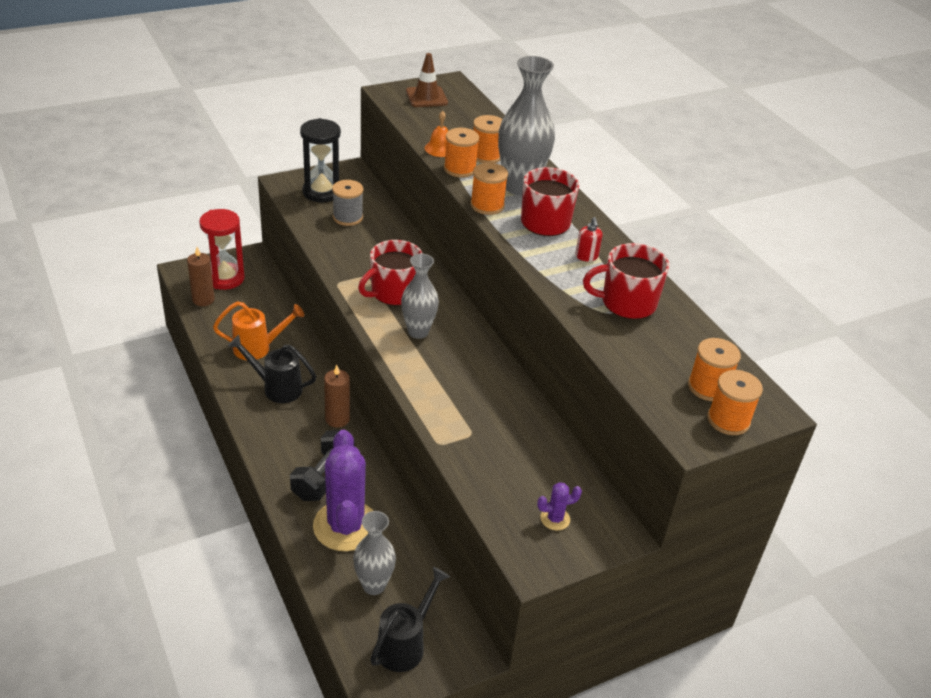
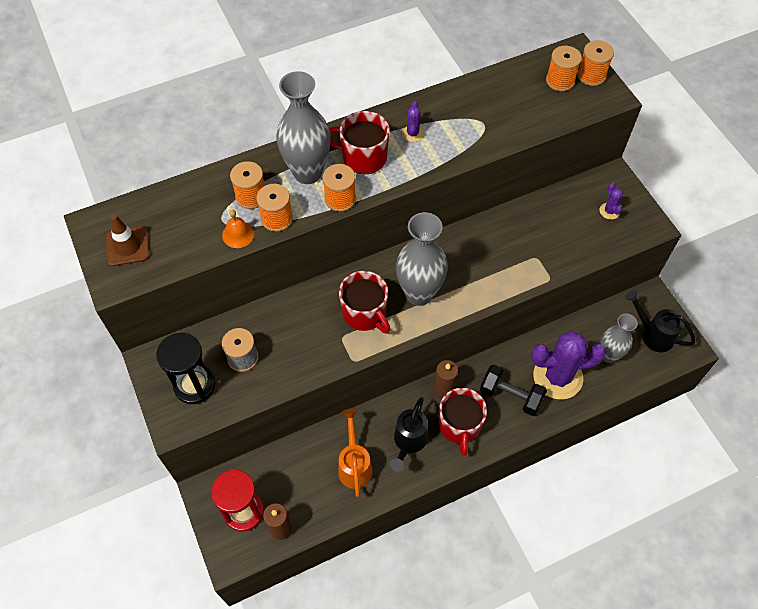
camera: 85 degrees left, 20 degrees up
(418, 332) = (419, 294): grey vase -> grey vase, size x1.55
(586, 256) = (412, 133): red soap dispenser -> purple cactus
(627, 303) = (471, 114): red mug -> red mug (459, 426)

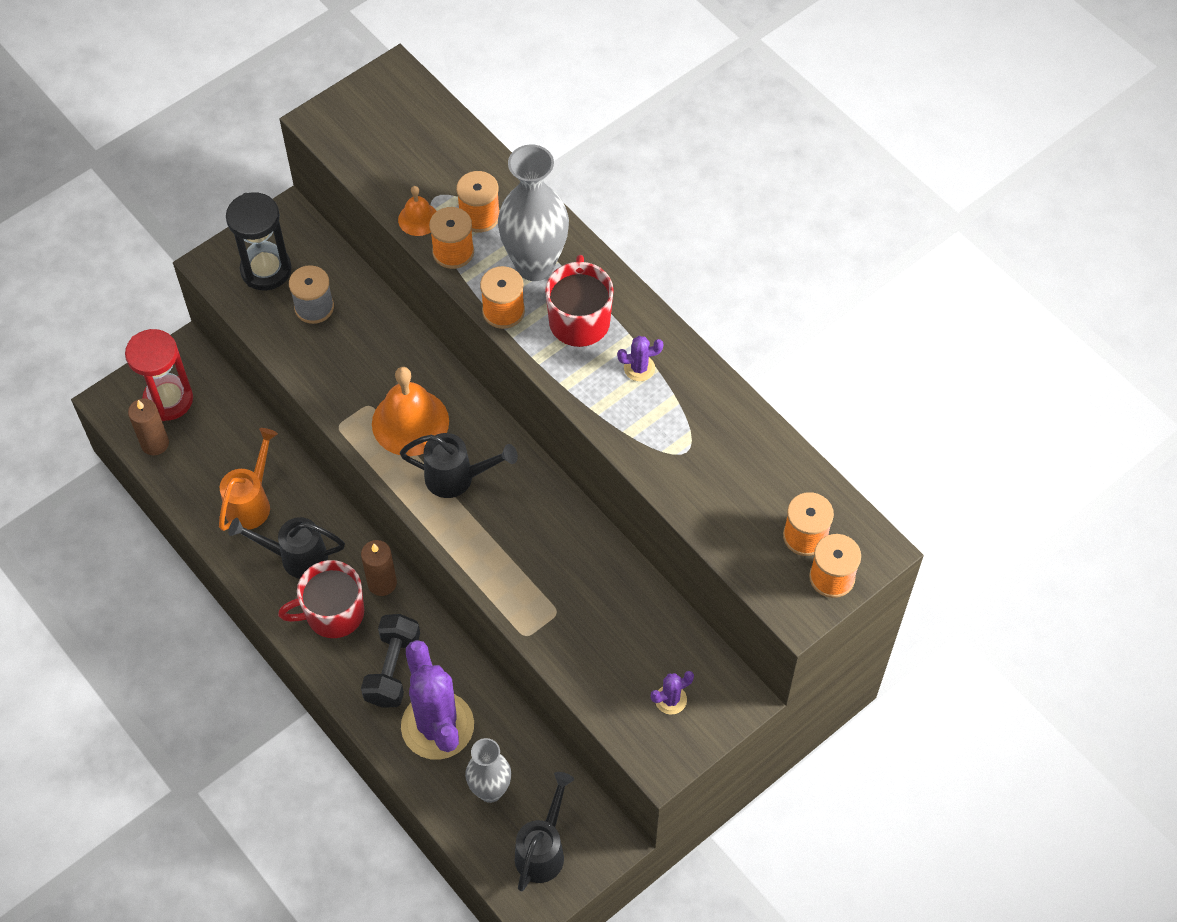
camera: 75 degrees right, 0 degrees up
(127, 246) = (372, 117): brown traffic cone -> none
(354, 465) = (251, 502): orange watering can -> orange watering can turned 45 degrees counterclockwise
(365, 313) = (410, 422): red mug -> orange bell
(419, 294) = (457, 478): grey vase -> black watering can

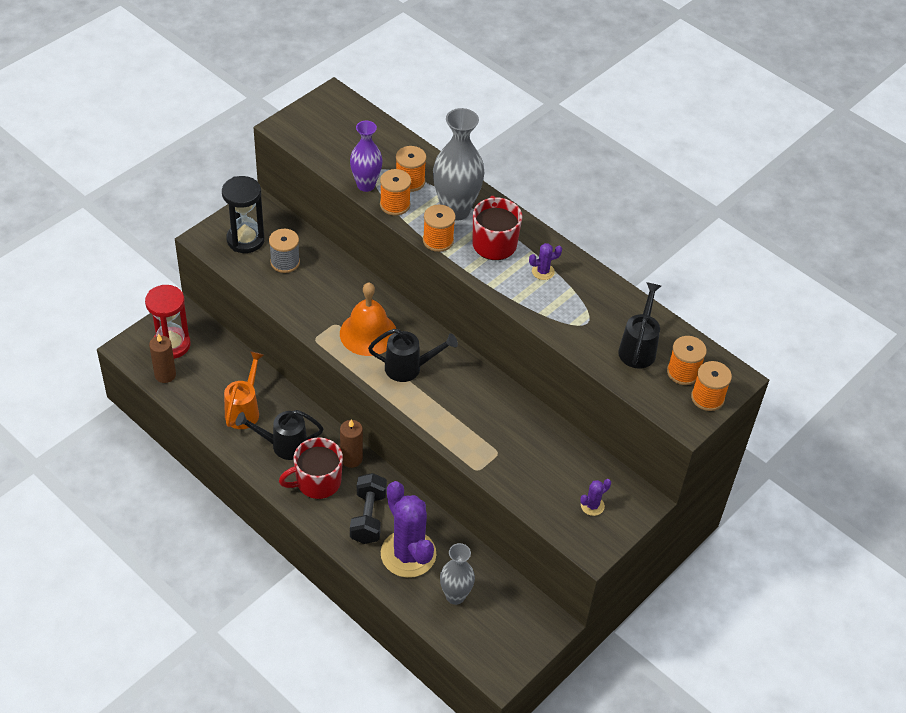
camera: 10 degrees left, 10 degrees down
(418, 219) = (366, 185): orange bell -> purple vase
(543, 850) = (501, 635): black watering can -> black watering can (638, 348)

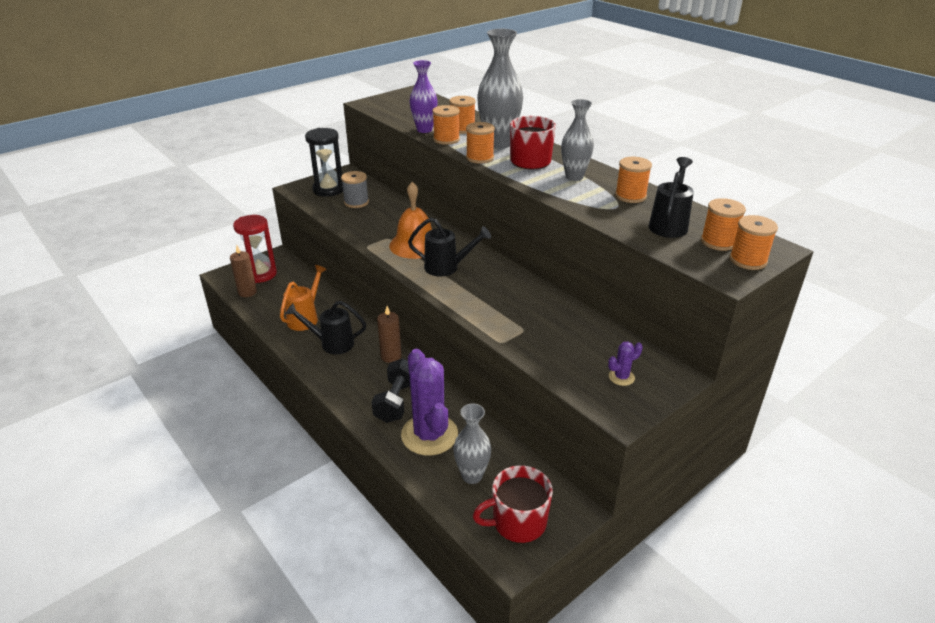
camera: 10 degrees right, 15 degrees down
(317, 482) = (355, 372): red mug -> red mug (518, 522)
(543, 271) = (574, 177): purple cactus -> grey vase
(601, 303) = (630, 196): none -> orange spool

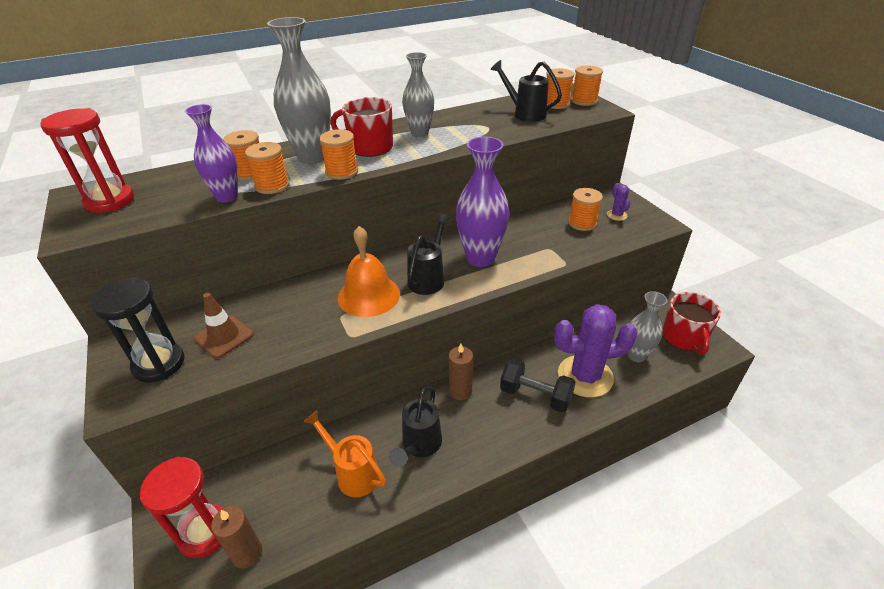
camera: 75 degrees left, 5 degrees up
(356, 202) = (224, 336): grey spool -> brown traffic cone
(406, 101) = (110, 201): none -> red hourglass
(488, 290) = (480, 258): none -> purple vase
(630, 196) = (470, 118): orange spool -> orange spool (582, 223)

